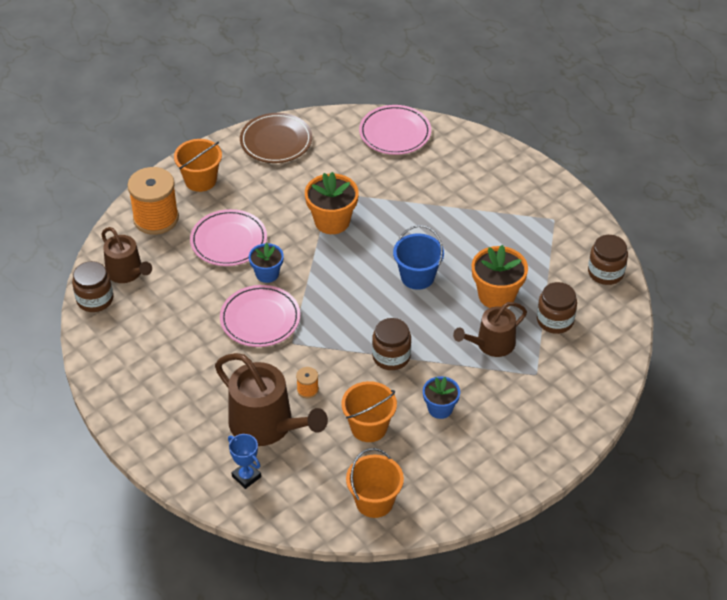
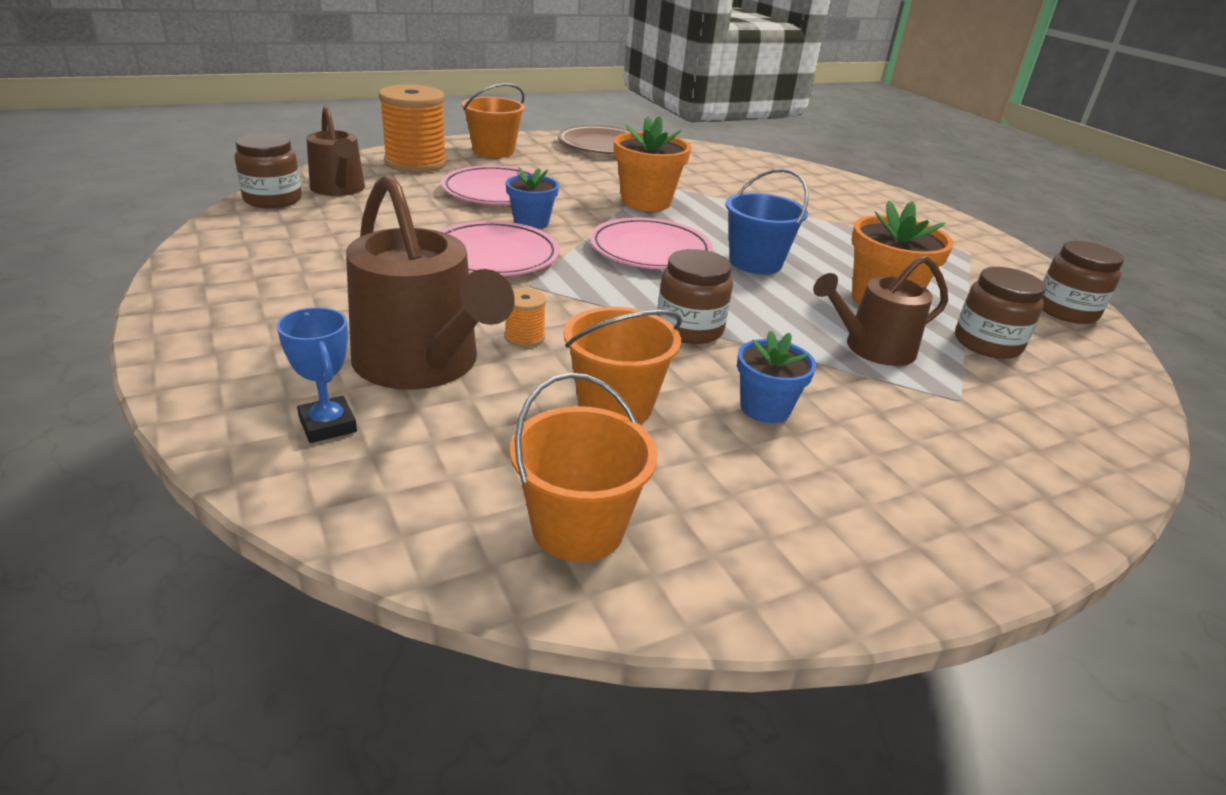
camera: 10 degrees right, 15 degrees down
(395, 133) = (751, 163): pink plate -> pink plate (650, 250)

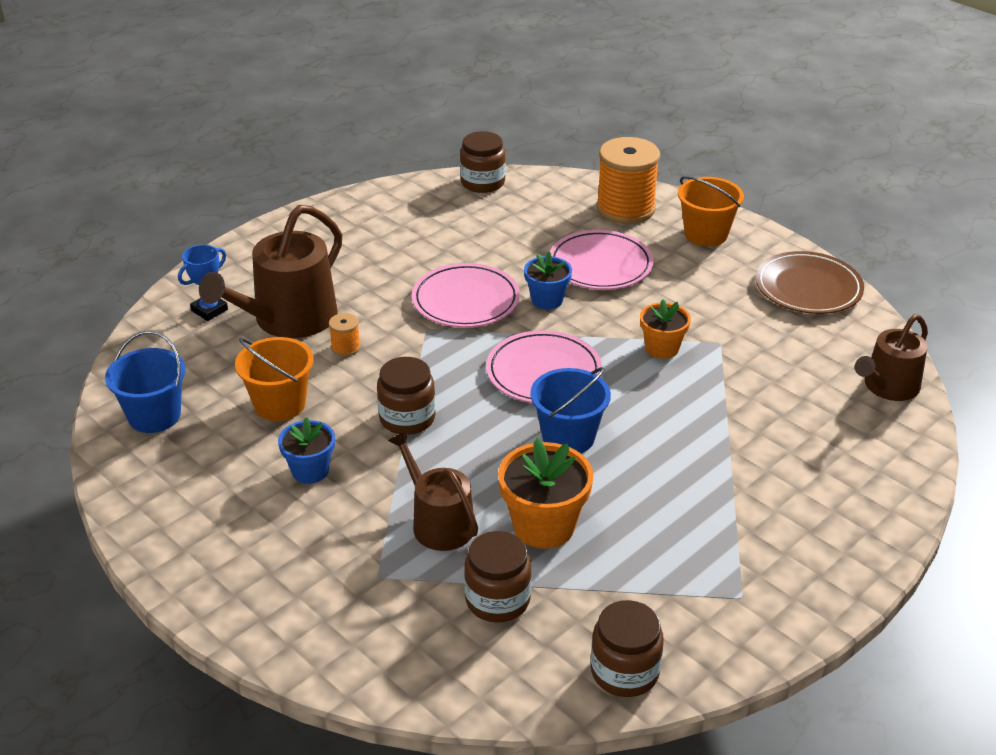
camera: 75 degrees right, 5 degrees up
(339, 189) = (529, 198): brown watering can -> brown watering can (888, 387)
(578, 528) = (154, 416): orange bucket -> blue bucket
(646, 202) = (662, 348): orange flower pot -> orange flower pot, size x0.63

